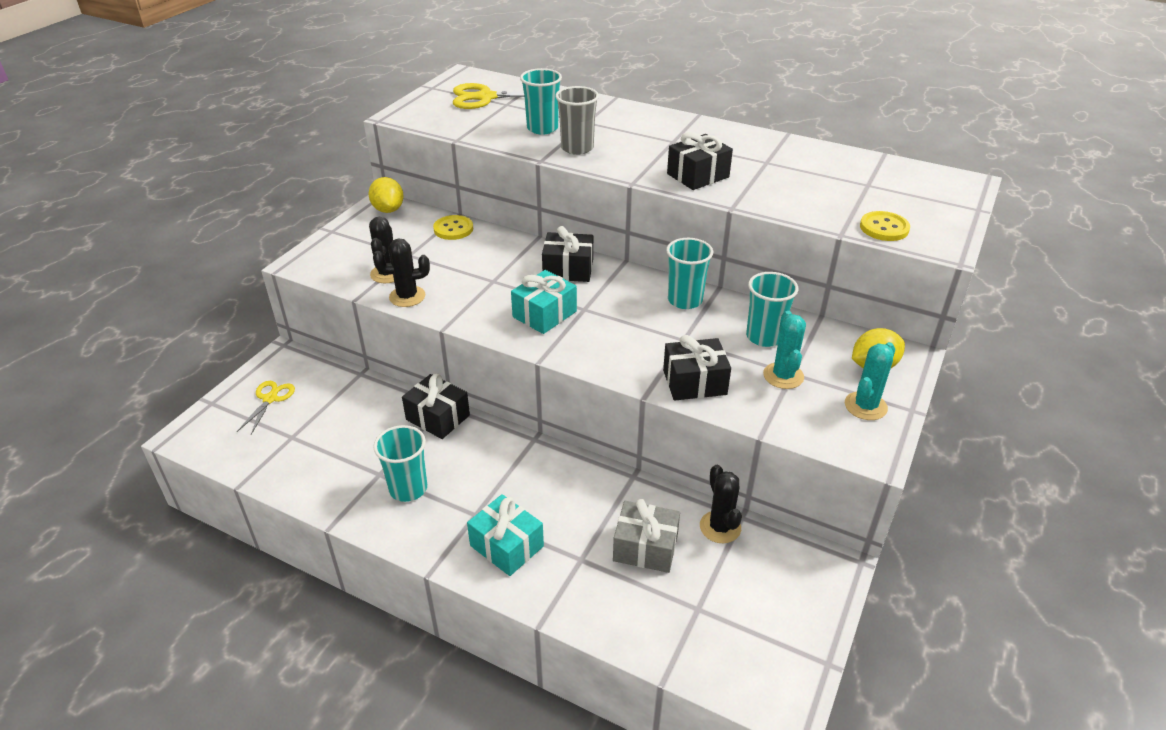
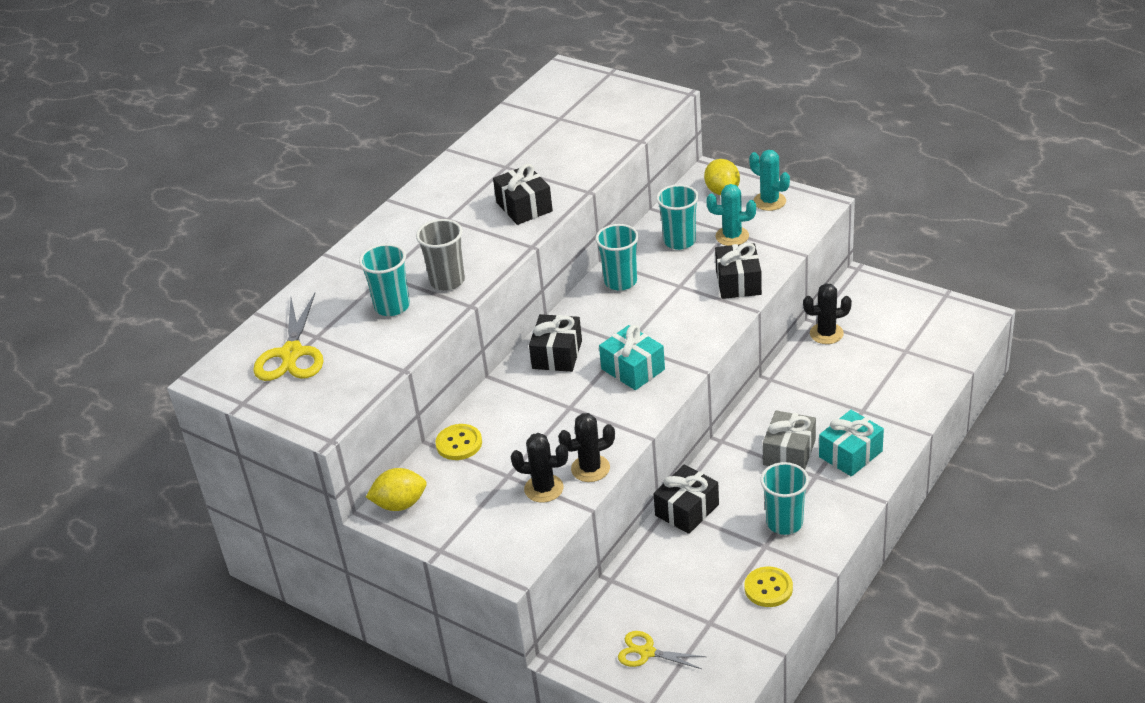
camera: 80 degrees left, 0 degrees up
(407, 296) = (590, 468): black cactus -> black cactus turned 75 degrees clockwise
(645, 548) = (849, 374): grey gift -> grey gift (789, 452)
(884, 228) = (633, 119): yellow button -> yellow button (768, 588)

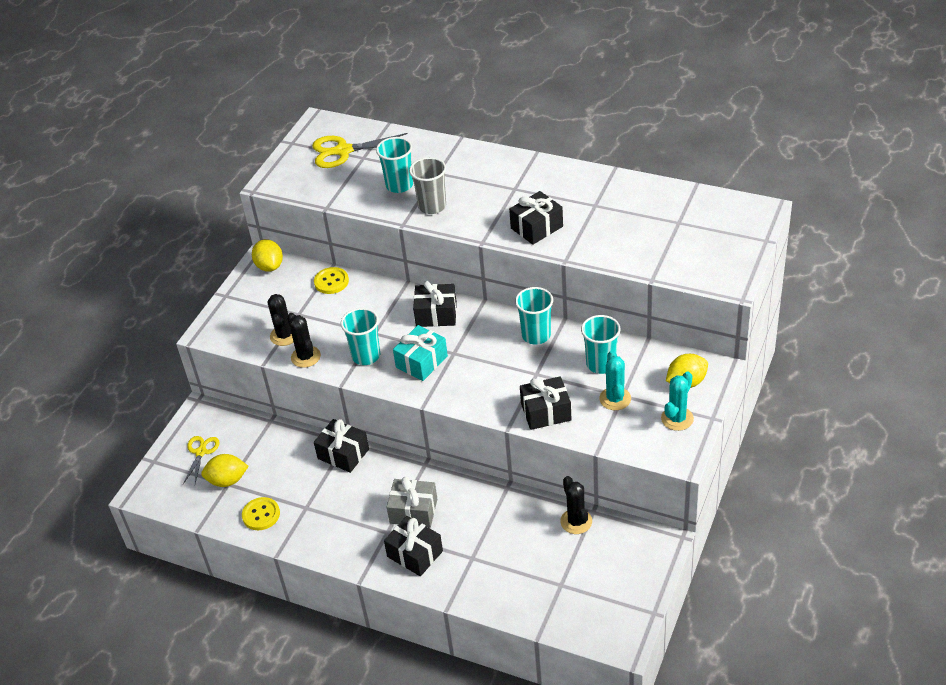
camera: 80 degrees right, 5 degrees up
(704, 623) = (227, 480): none -> yellow lemon
(784, 523) = (331, 517): turquoise cup -> turquoise cup (366, 356)
(850, 454) = (415, 554): turquoise gift -> black gift

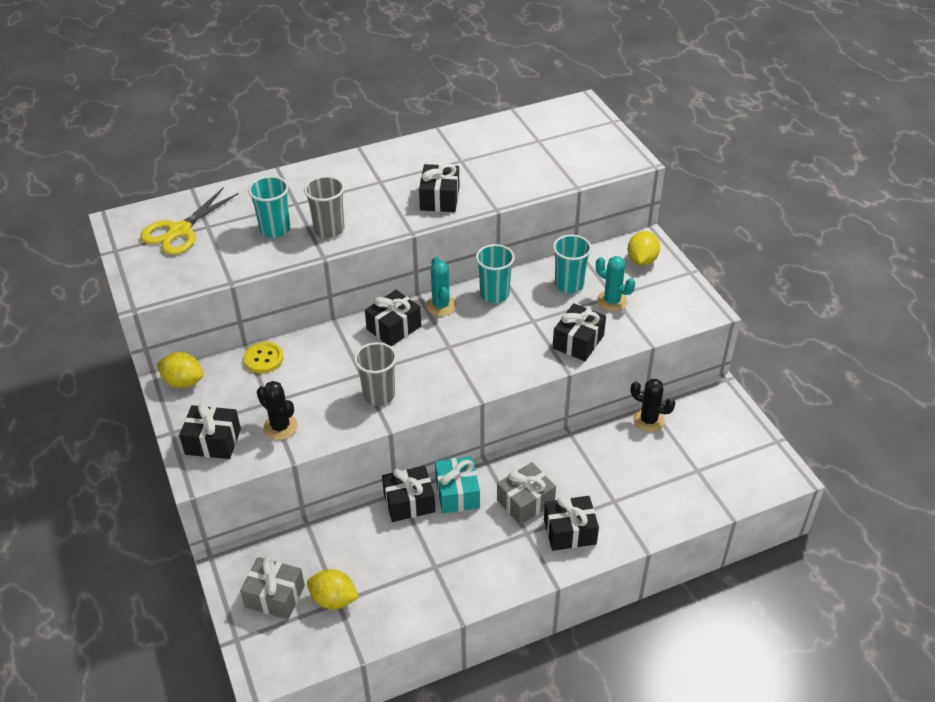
camera: 50 degrees left, 0 degrees up
(201, 452) = (275, 596): yellow scissors -> grey gift
(227, 480) = (334, 599): yellow lemon -> yellow lemon turned 75 degrees clockwise
(238, 318) = (213, 441): none -> black gift
(261, 515) = (403, 602): yellow button -> none
(305, 357) = (325, 430): black cactus -> none
(366, 356) = (379, 395): turquoise cup -> grey cup
(421, 362) = (432, 369): turquoise gift -> turquoise gift (457, 493)
(677, 418) = (669, 287): turquoise cactus -> turquoise cactus (441, 305)

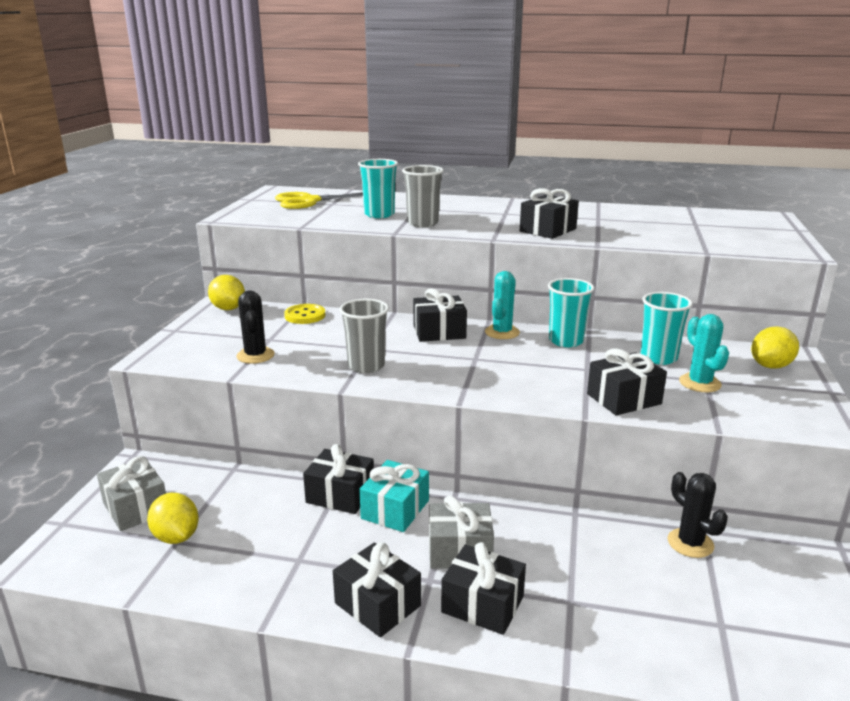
camera: 35 degrees right, 20 degrees down
(213, 441) = (193, 345): black gift -> black gift (377, 604)

